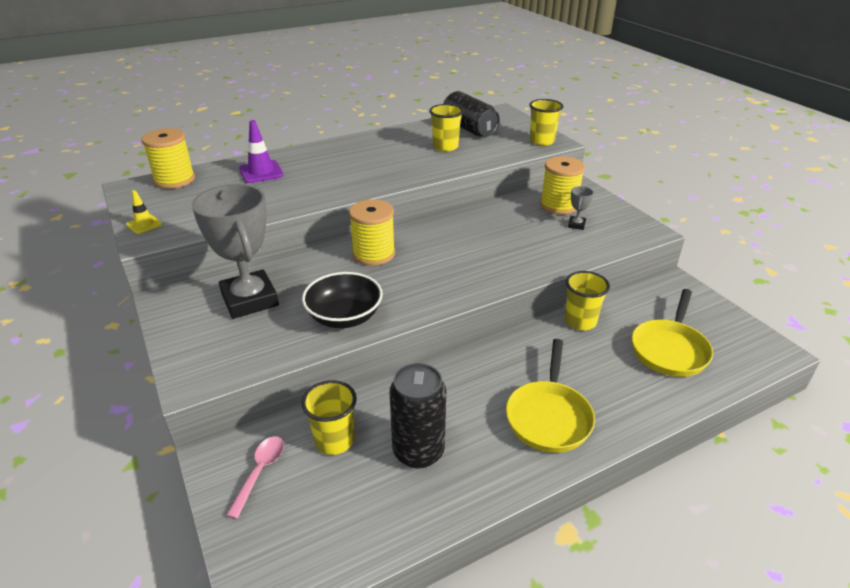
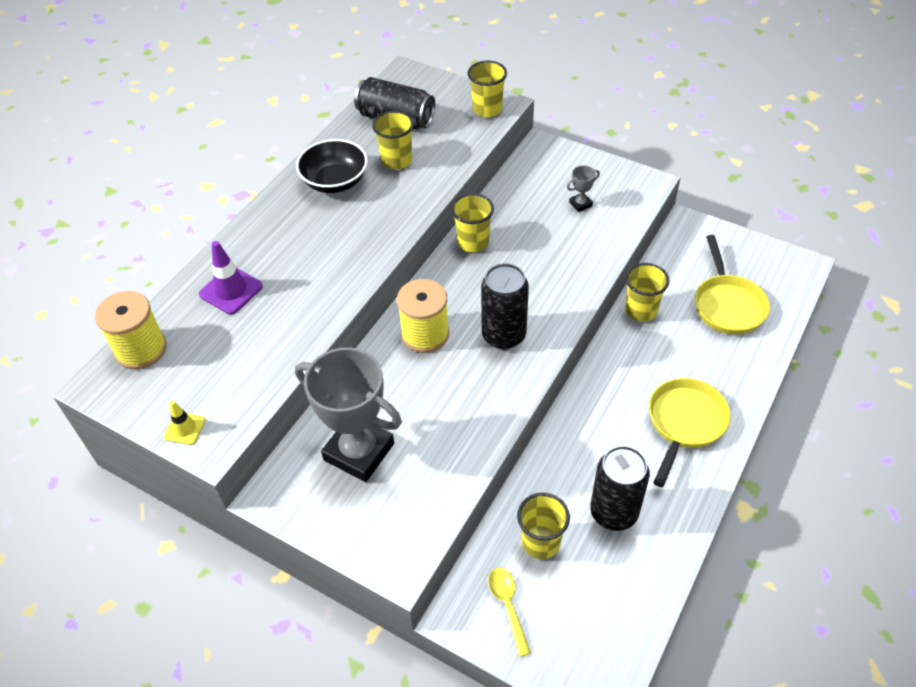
camera: 30 degrees left, 15 degrees up
(260, 472) = (508, 605): pink spoon -> yellow spoon
(344, 317) = (467, 423): black bowl -> black bowl (335, 181)
(431, 277) = (504, 335): none -> black can
(466, 218) = (473, 242): none -> yellow cup
(549, 417) = (684, 423): yellow pan -> yellow pan turned 135 degrees counterclockwise
(558, 205) = (546, 184): yellow spool -> none
(576, 225) = (580, 204): grey trophy -> grey trophy turned 75 degrees clockwise

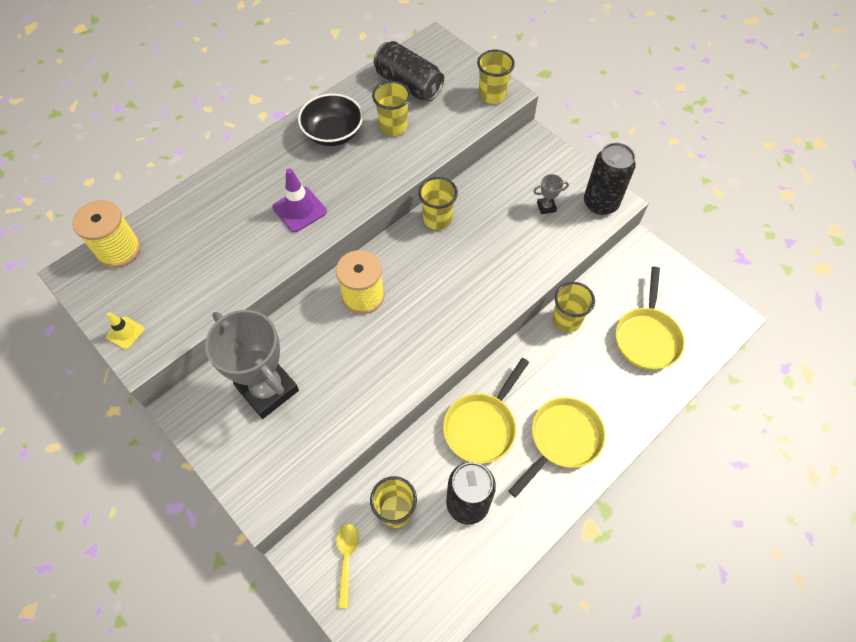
camera: 15 degrees right, 10 degrees up
(231, 290) = (209, 215): purple traffic cone -> purple traffic cone (299, 209)
(504, 335) = (429, 316): black can -> black can (600, 203)
(597, 434) = (482, 426): none -> yellow pan

